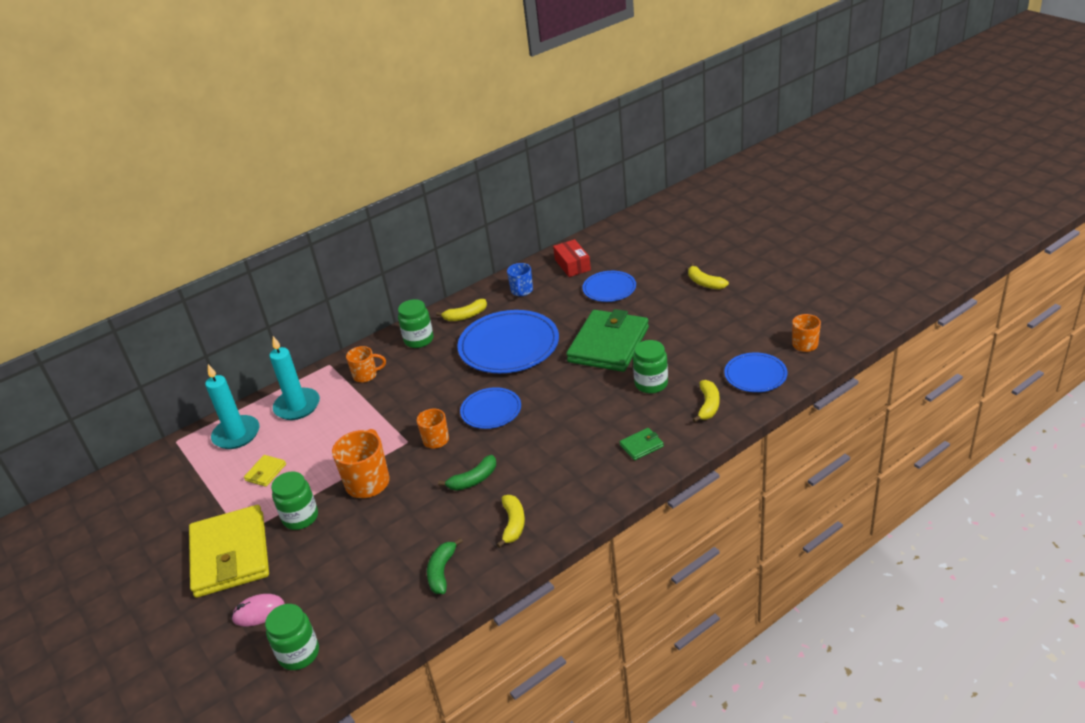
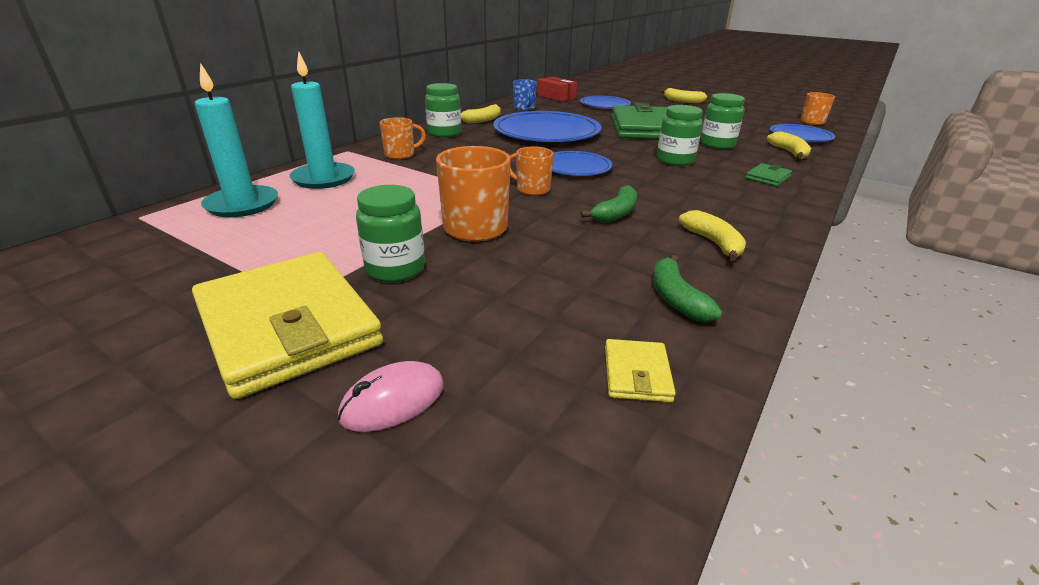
camera: 25 degrees left, 5 degrees down
(265, 472) = (307, 232): yellow wallet -> yellow wallet (636, 374)
(299, 654) = (531, 459): green jar -> green jar (675, 160)

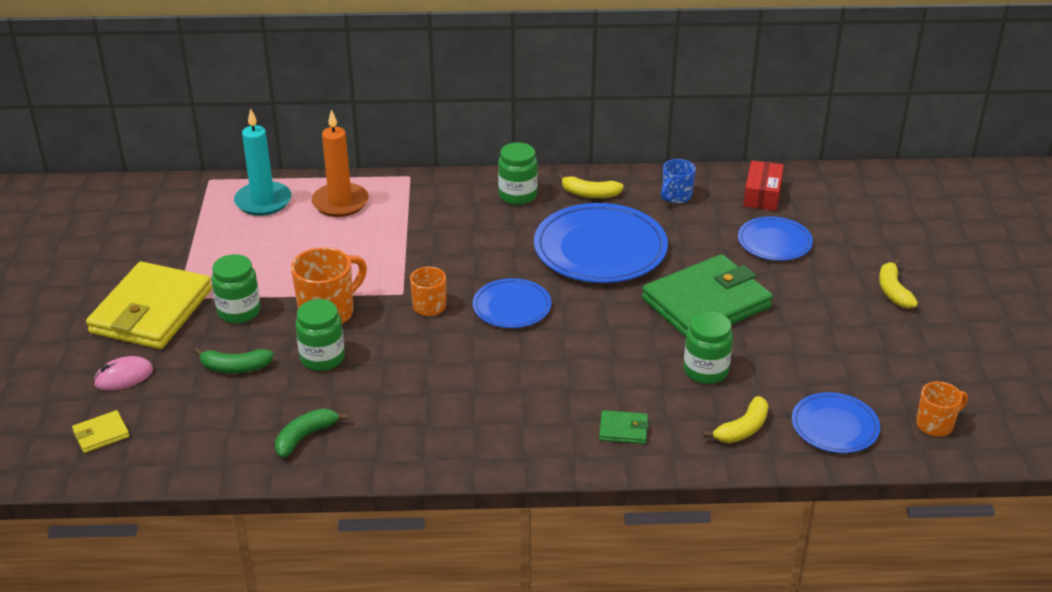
camera: 55 degrees right, 5 degrees up
(323, 178) = (340, 203): turquoise candle -> orange candle
(393, 401) = (123, 377): pink mouse -> pink mouse turned 45 degrees counterclockwise
(401, 155) = (432, 205): orange mug -> none
(616, 213) = (423, 366): green banana -> green banana (235, 368)
(636, 374) = (207, 445): yellow wallet -> yellow wallet (101, 434)
(675, 160) = (607, 358): green jar -> green jar (322, 358)
(713, 243) = (414, 432): yellow banana -> none

